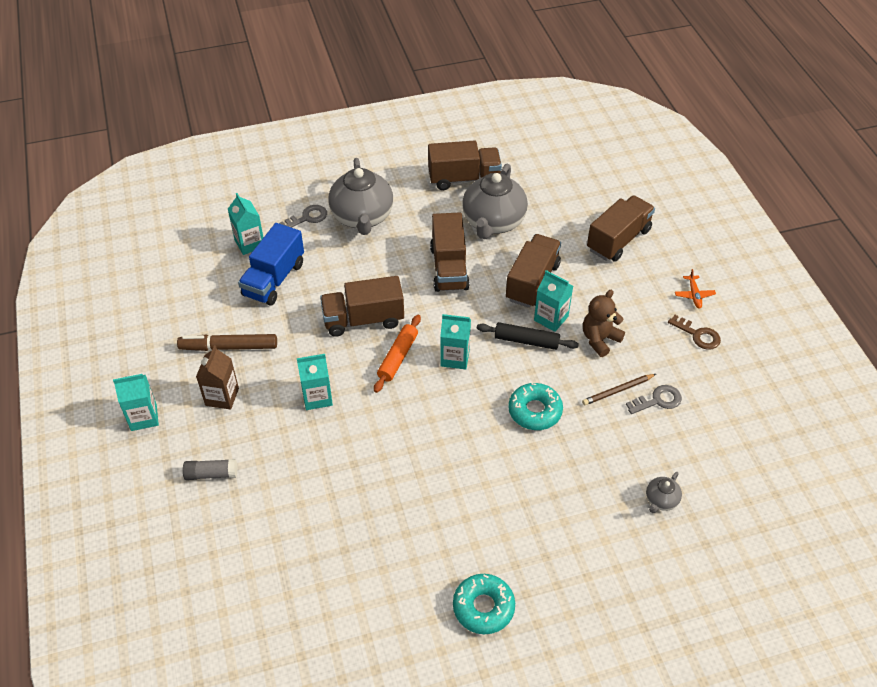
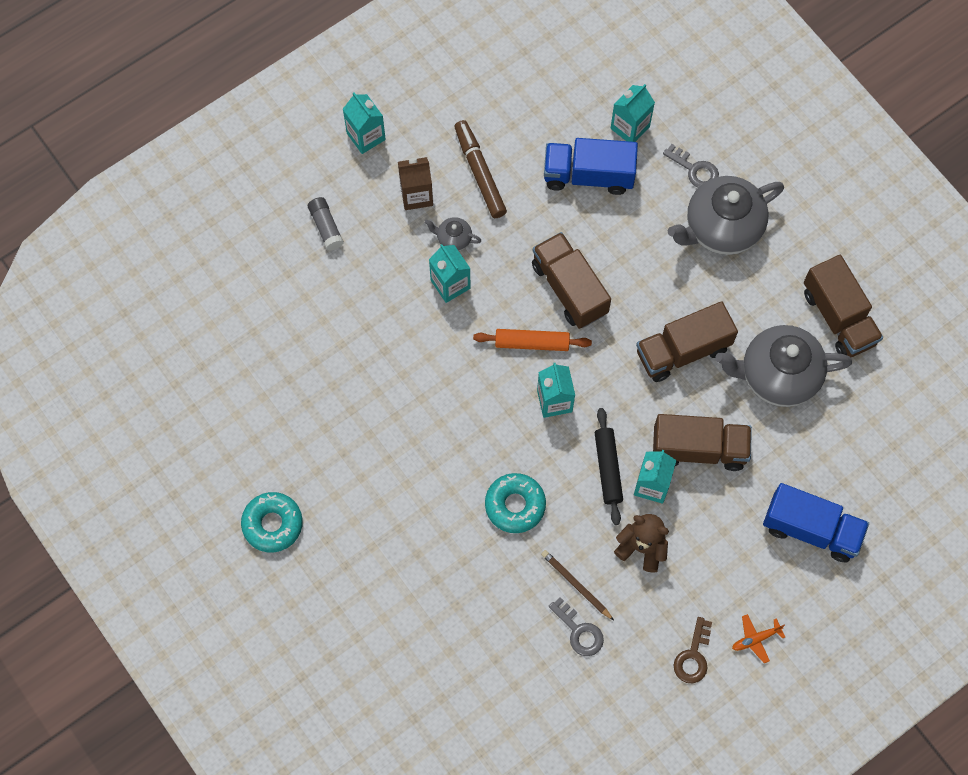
camera: 70 degrees right, 20 degrees up
(618, 240) = (811, 529): brown truck -> blue truck
(661, 500) = (449, 662): grey teapot -> grey teapot (453, 239)

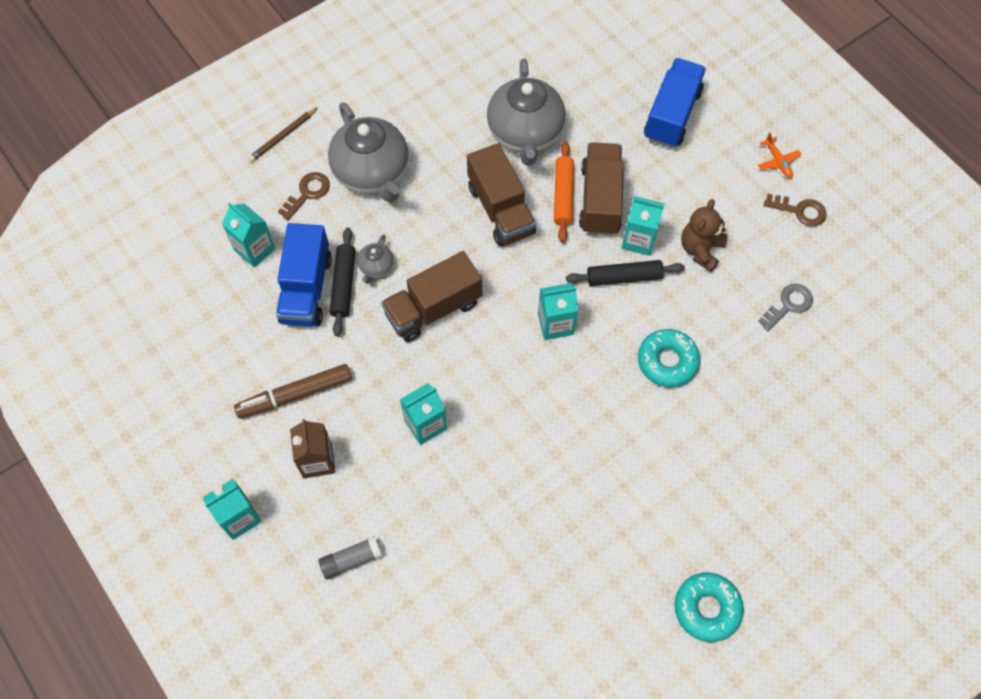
camera: 90 degrees left, 5 degrees down
(453, 239) = (372, 421): grey teapot -> grey teapot (376, 267)
(532, 343) = (493, 344): orange rolling pin -> orange rolling pin (563, 196)
(576, 585) = (743, 307): brown pencil -> brown pencil (283, 136)
(593, 208) = (344, 285): none -> black rolling pin
(695, 170) = (308, 193): grey key -> brown key
(838, 317) = (467, 84): brown truck -> none

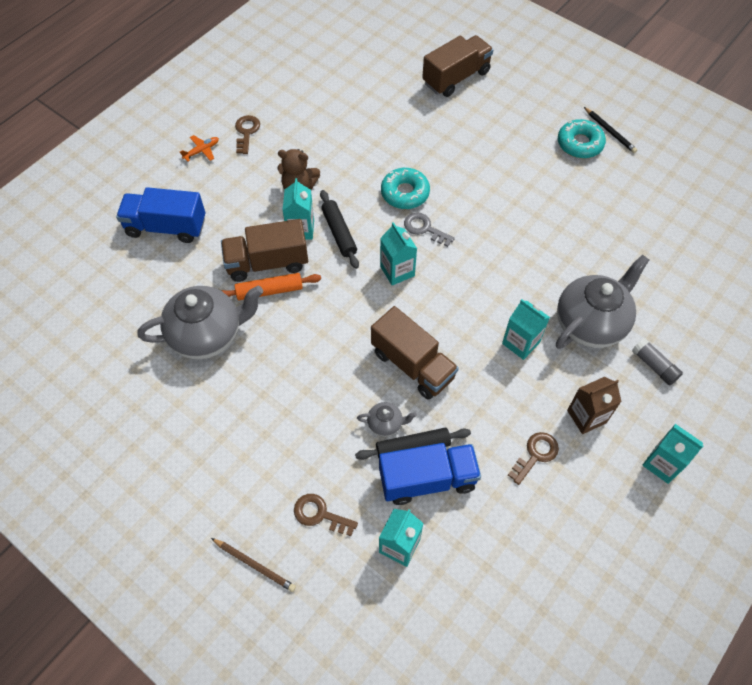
camera: 105 degrees left, 5 degrees down
(295, 395) = (535, 455): brown marker -> brown key
(372, 173) = (281, 458): grey teapot -> grey teapot (591, 323)
(501, 210) = (296, 336): brown truck -> brown truck (456, 78)
(722, 661) = (609, 131): none -> black pencil
(788, 305) = (333, 129): grey key -> grey key (424, 228)

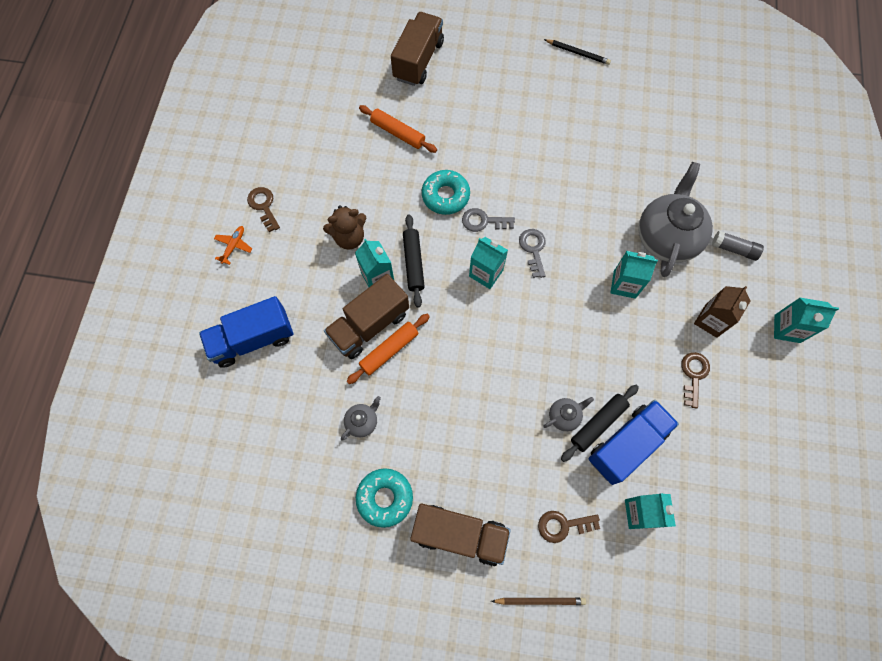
camera: 30 degrees left, 10 degrees up
(207, 335) = (362, 422): grey teapot -> grey teapot, size x0.44
(339, 233) = (413, 263): black rolling pin -> black rolling pin turned 45 degrees clockwise
(398, 126) = (397, 133): none -> orange rolling pin
(412, 364) = (552, 351): brown truck -> brown truck (459, 534)
(454, 272) = (533, 249): none -> grey key
(579, 144) = (560, 76): turquoise donut -> turquoise donut (385, 498)

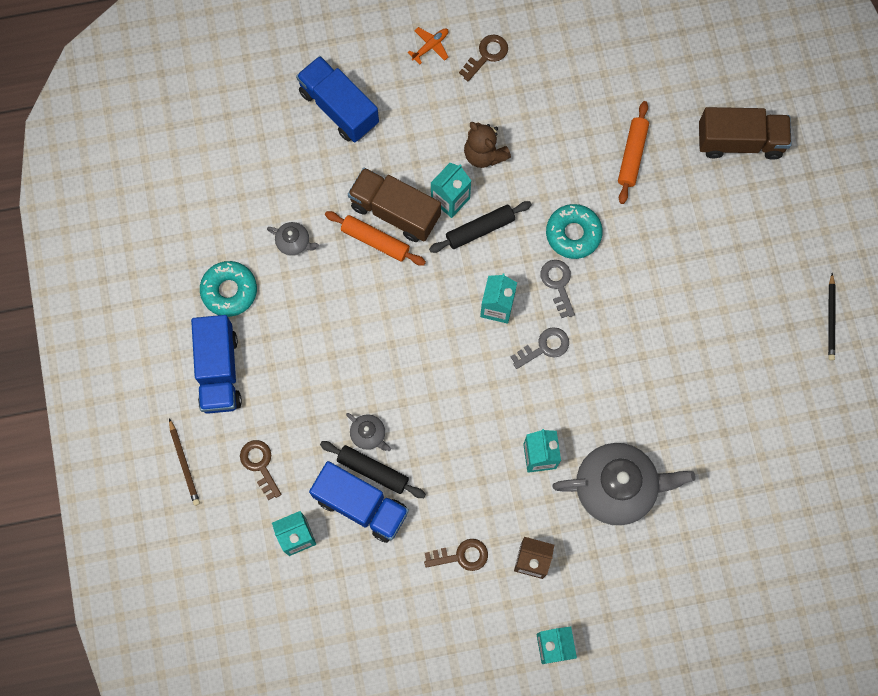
camera: 70 degrees right, 5 degrees up
(234, 246) = (430, 46): orange plane -> orange plane turned 45 degrees counterclockwise
(459, 534) = (219, 371): brown truck -> blue truck
(734, 249) = (631, 567): grey glue stick -> none

